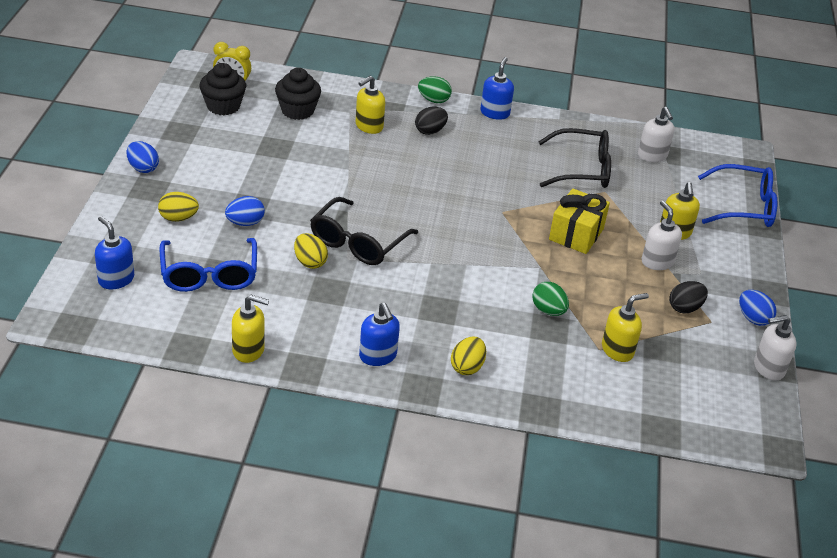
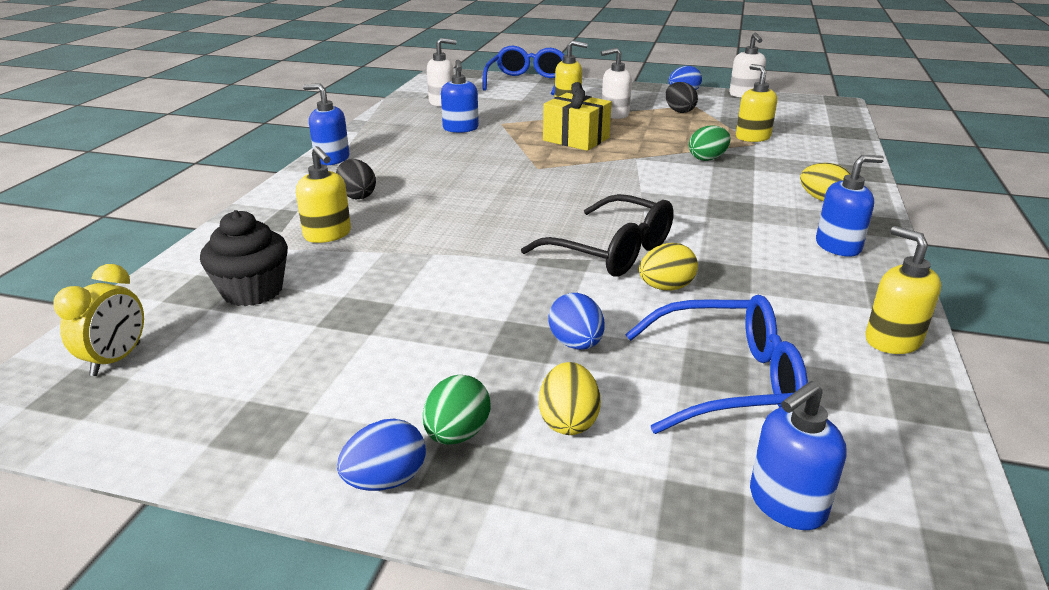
camera: 80 degrees left, 10 degrees down
(223, 106) = (191, 370): black cupcake -> none
(249, 350) = (892, 340): yellow soap dispenser -> yellow soap dispenser turned 45 degrees counterclockwise
(433, 100) = (282, 190): green egg -> green egg (457, 434)
(582, 169) = (460, 129): black glasses -> blue soap dispenser

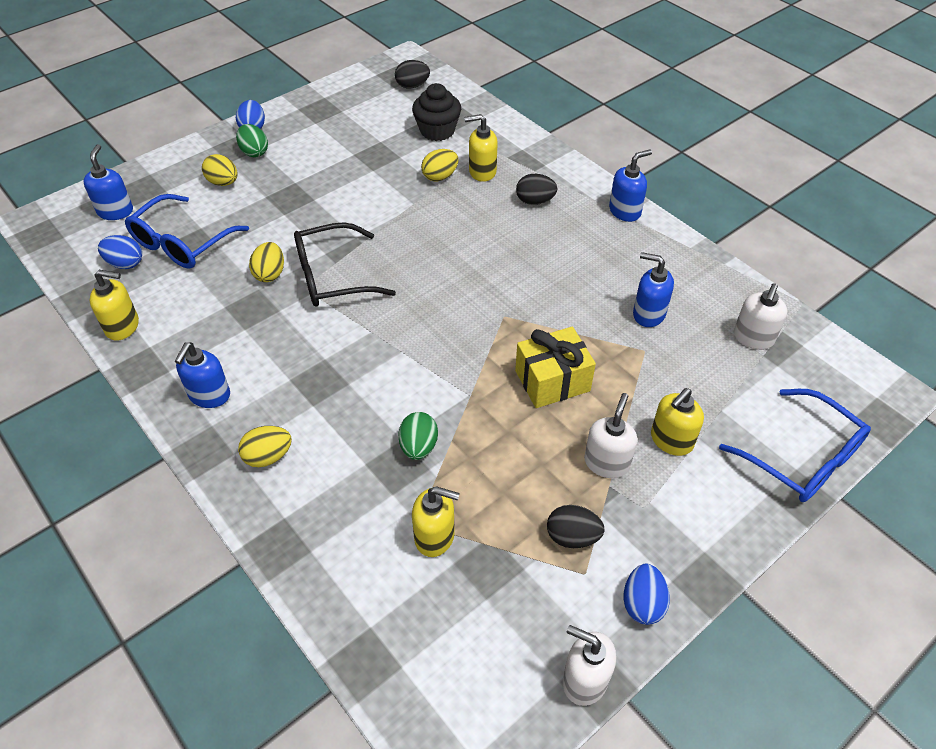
camera: 125 degrees right, 20 degrees up
(116, 360) = (412, 86): yellow clock -> black egg
(363, 255) = (440, 176): none -> yellow egg
(576, 344) = (266, 211): blue egg -> blue egg (125, 263)

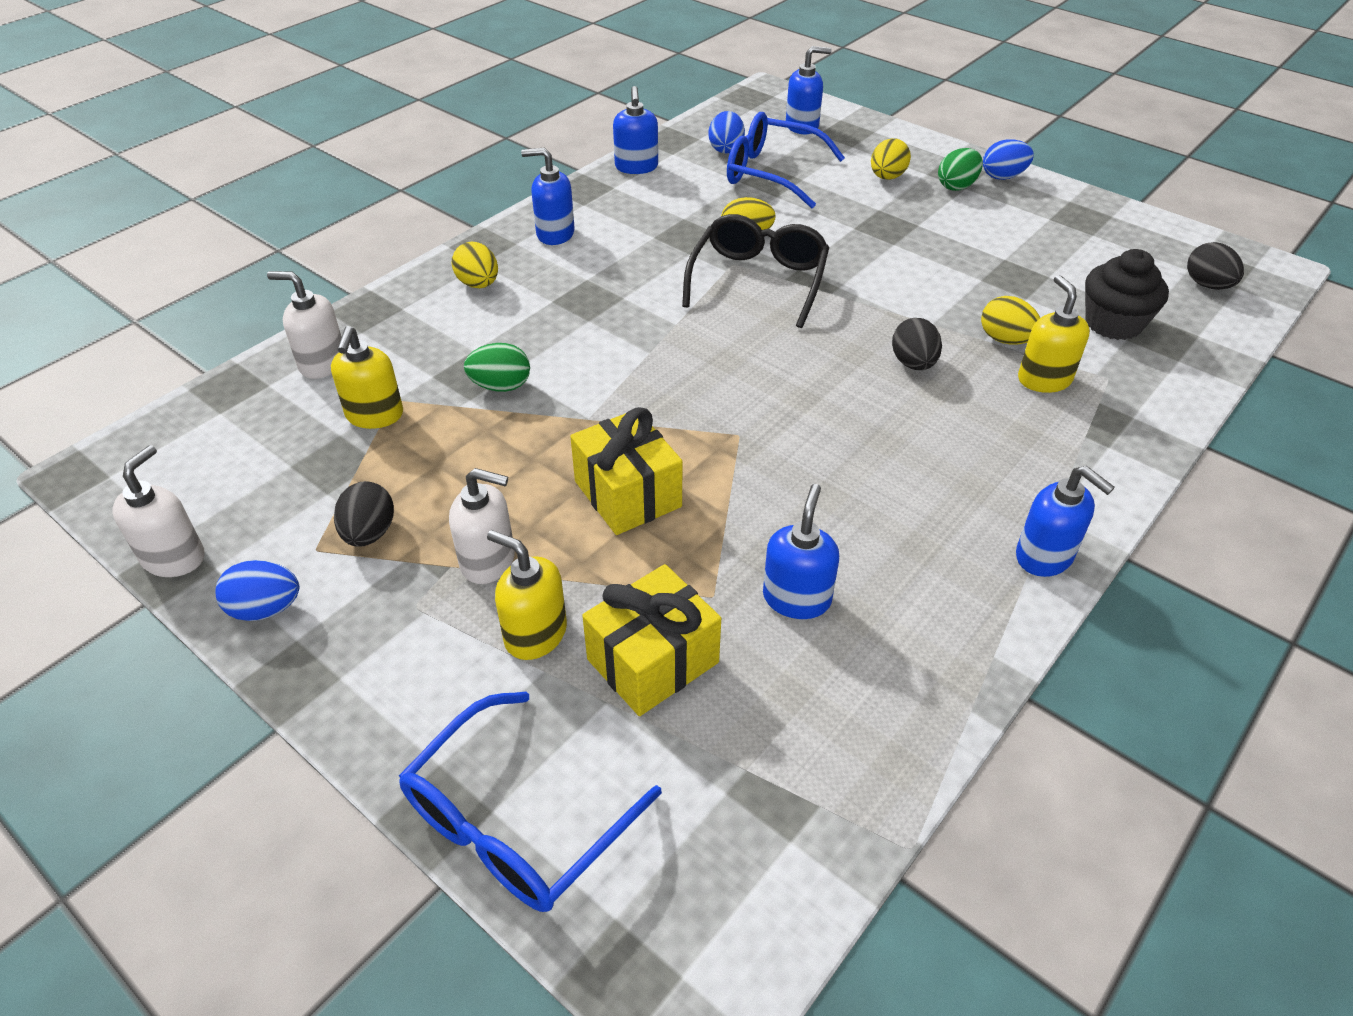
camera: 80 degrees right, 5 degrees down
(123, 326) = (636, 167): yellow soap dispenser -> blue soap dispenser
(332, 277) = (758, 280): black glasses -> black glasses turned 45 degrees clockwise
(535, 201) = (1006, 443): black egg -> black egg (913, 363)
(692, 384) = (653, 661): none -> yellow gift
(753, 338) = (784, 753): white soap dispenser -> white soap dispenser (322, 363)

